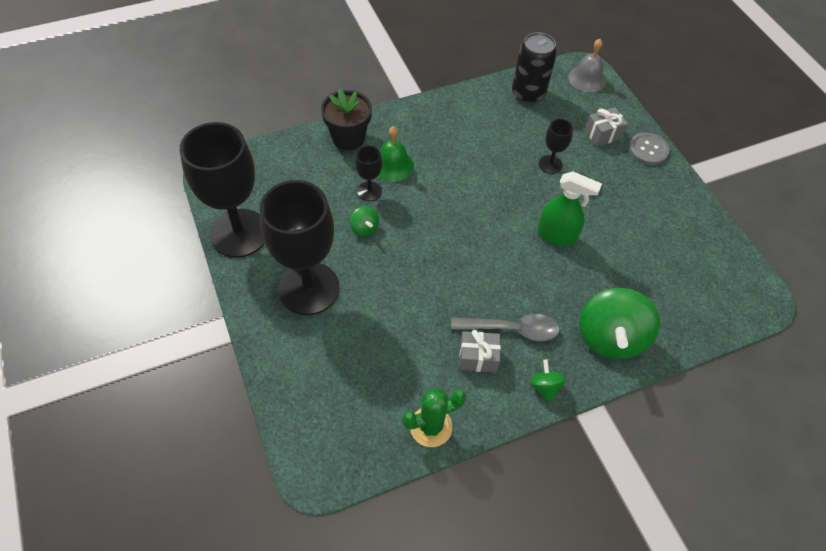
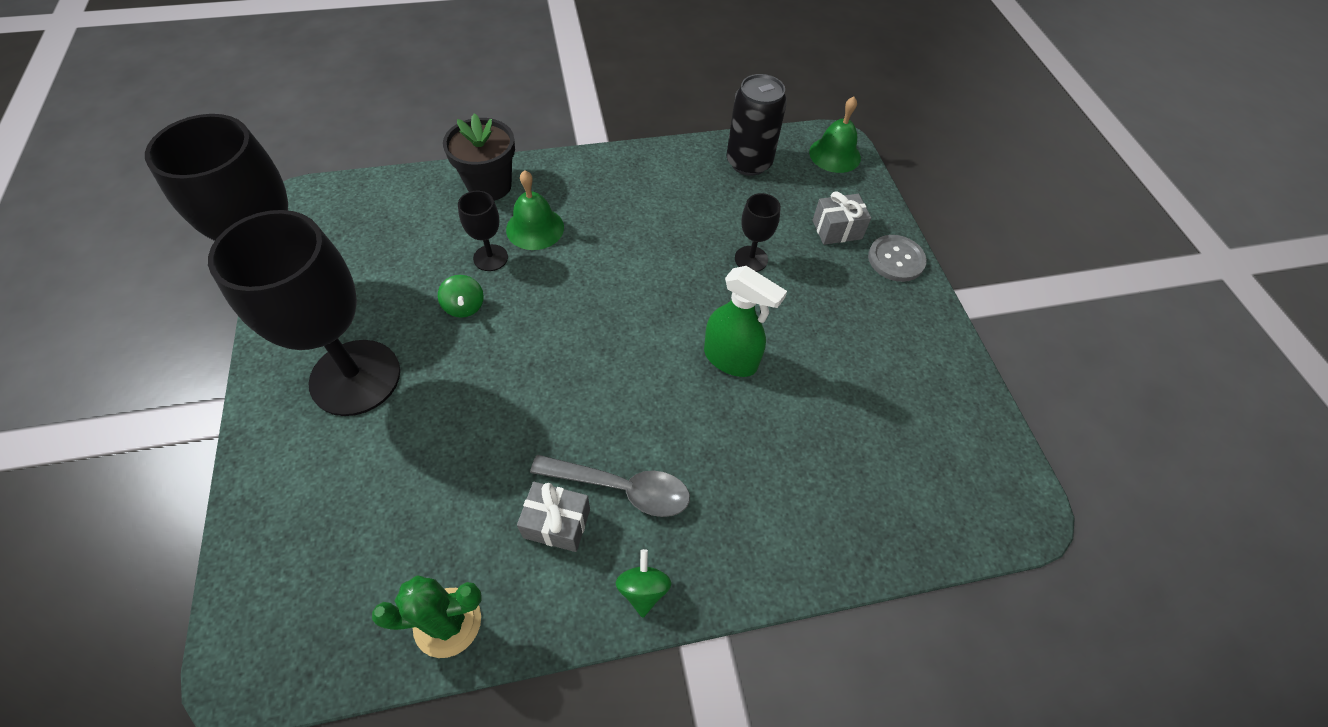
camera: 10 degrees right, 0 degrees up
(587, 78) = (835, 154): grey bell -> green bell
(610, 337) = (766, 527): green spinning top -> none

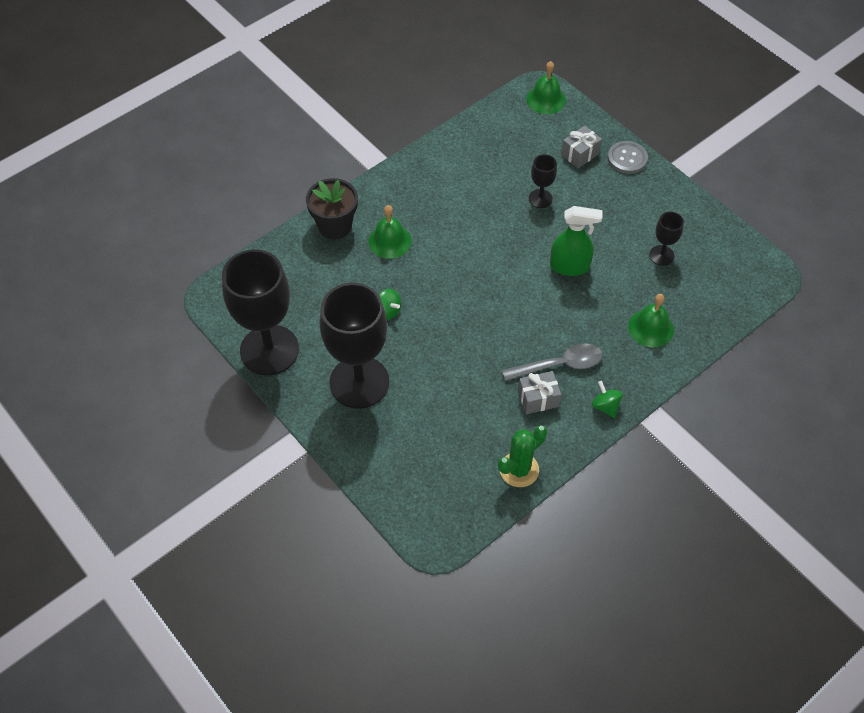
camera: 25 degrees left, 0 degrees up
(490, 258) = (378, 273): black goblet -> black goblet (661, 255)
(749, 162) = (494, 131): black can -> none
(788, 501) = (650, 328): none -> green bell

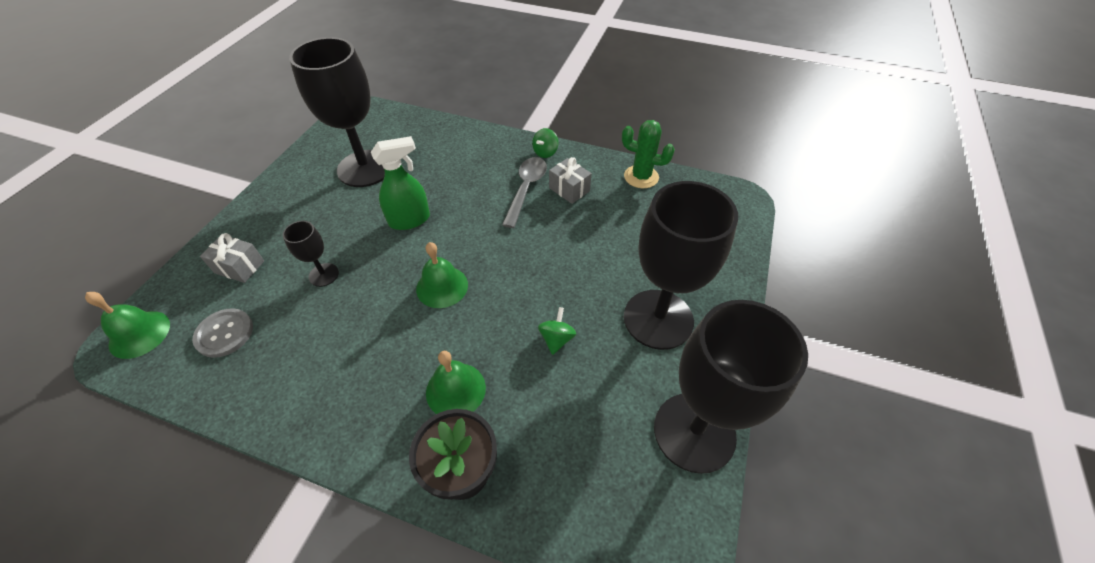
camera: 120 degrees left, 5 degrees down
(559, 365) = (526, 189): grey spoon -> grey spoon turned 60 degrees clockwise
(570, 266) = (410, 220): green spray bottle -> green spray bottle turned 90 degrees clockwise
(627, 158) = (237, 228): grey button -> grey button (224, 333)
(650, 328) = (451, 152): green bell -> green bell (442, 286)
(661, 255) = (365, 168): black goblet -> black goblet, size x2.24

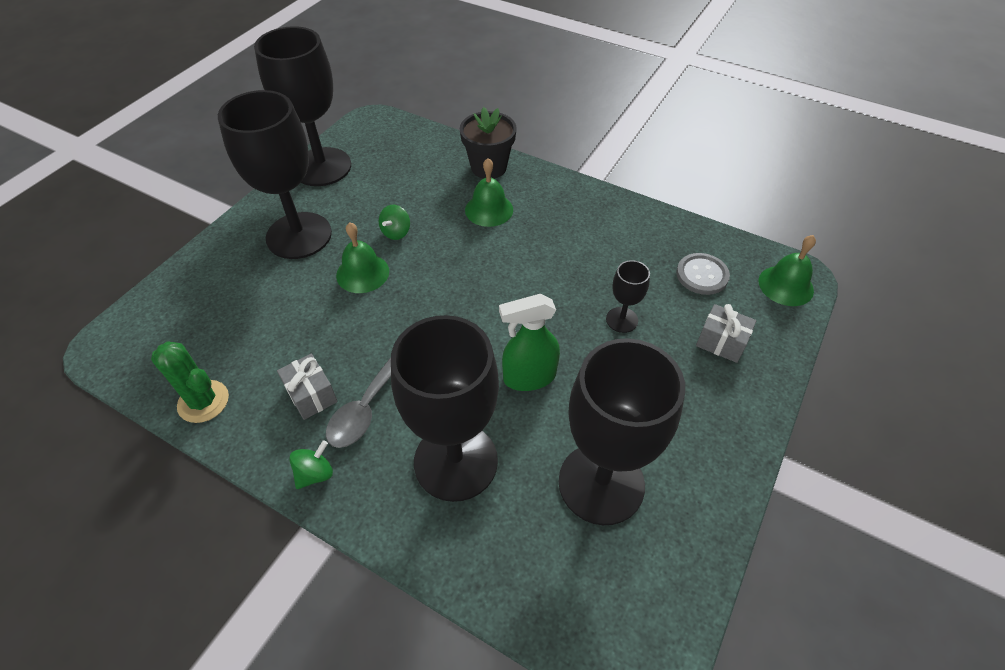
camera: 170 degrees left, 0 degrees up
(442, 286) = (494, 290): green bell -> green bell (362, 273)
(459, 168) = (456, 461): none -> black goblet

